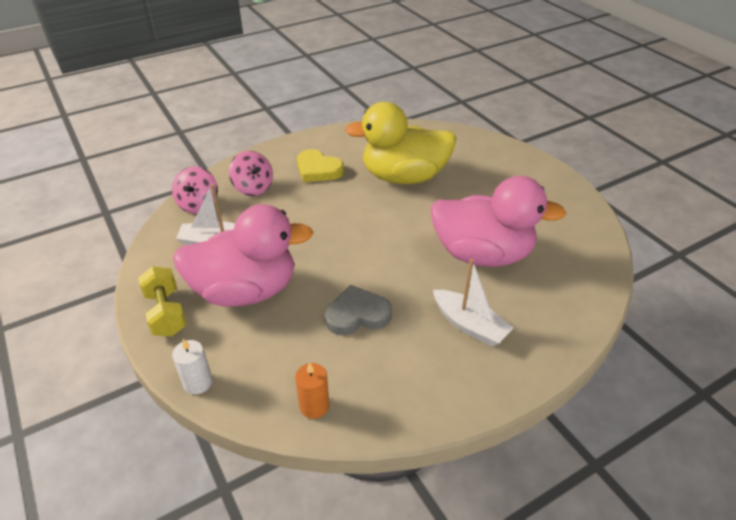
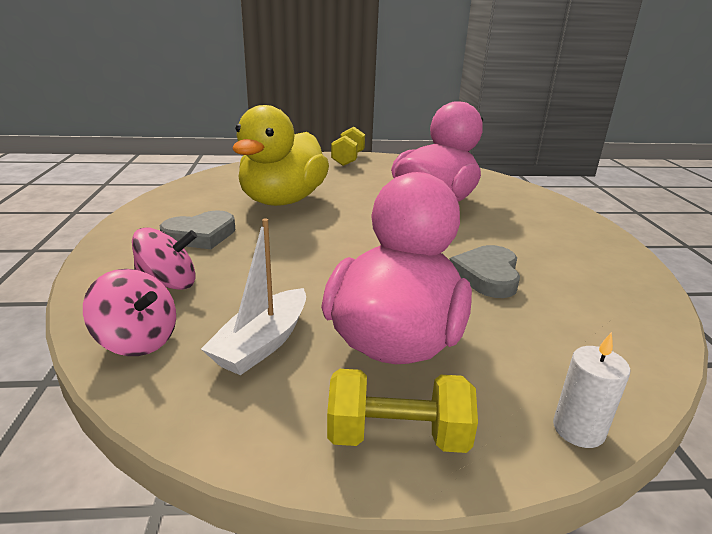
camera: 65 degrees left, 15 degrees down
(314, 406) = (630, 336): orange candle -> none
(318, 170) = (200, 235): yellow heart -> grey heart
(469, 325) = (526, 230): white boat -> none
(540, 172) = (348, 159): none -> yellow dumbbell

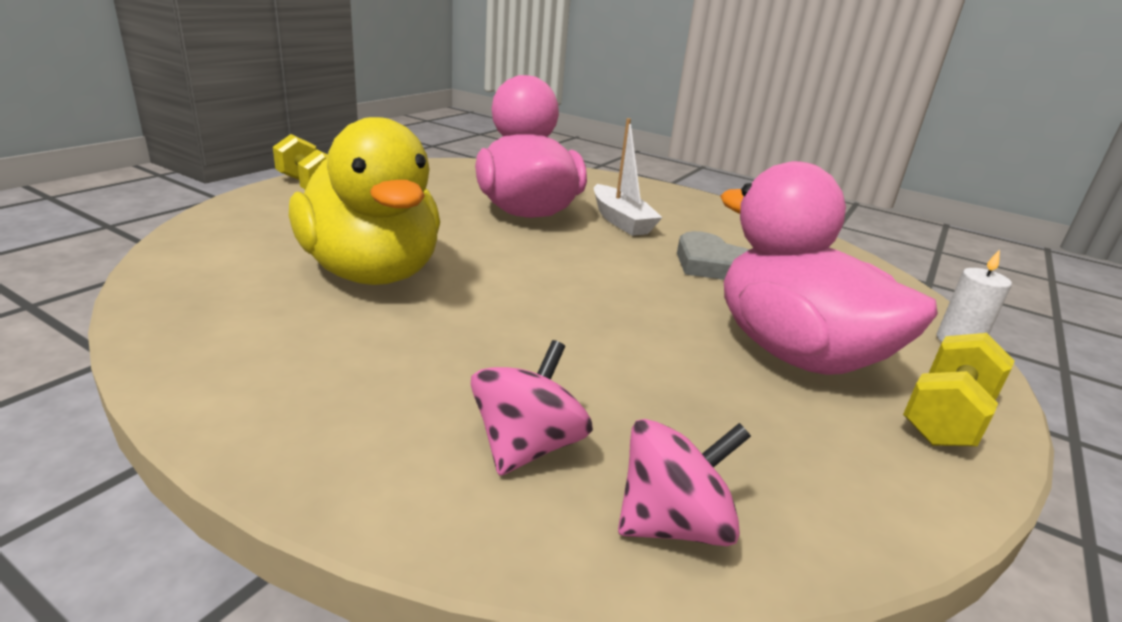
camera: 55 degrees left, 0 degrees up
(200, 235) = (391, 368): grey heart -> none
(262, 343) = (749, 428): white boat -> white boat (621, 221)

